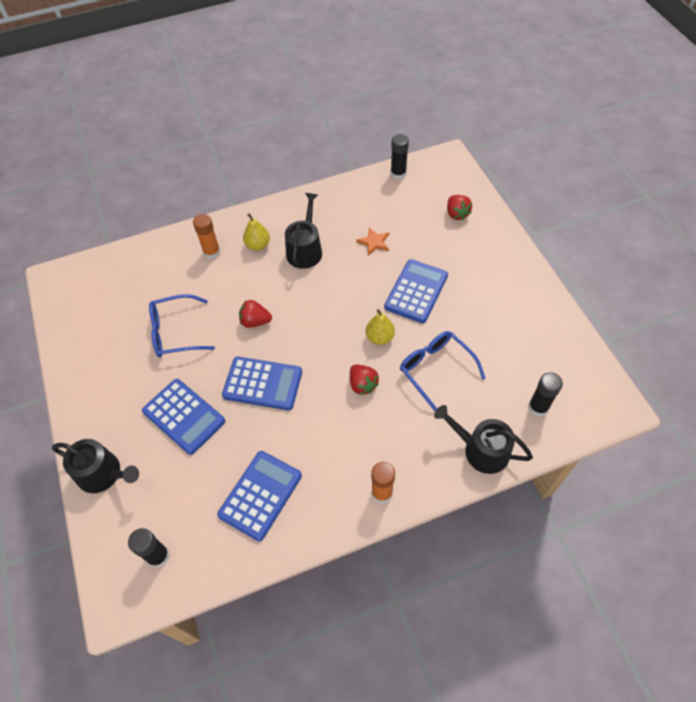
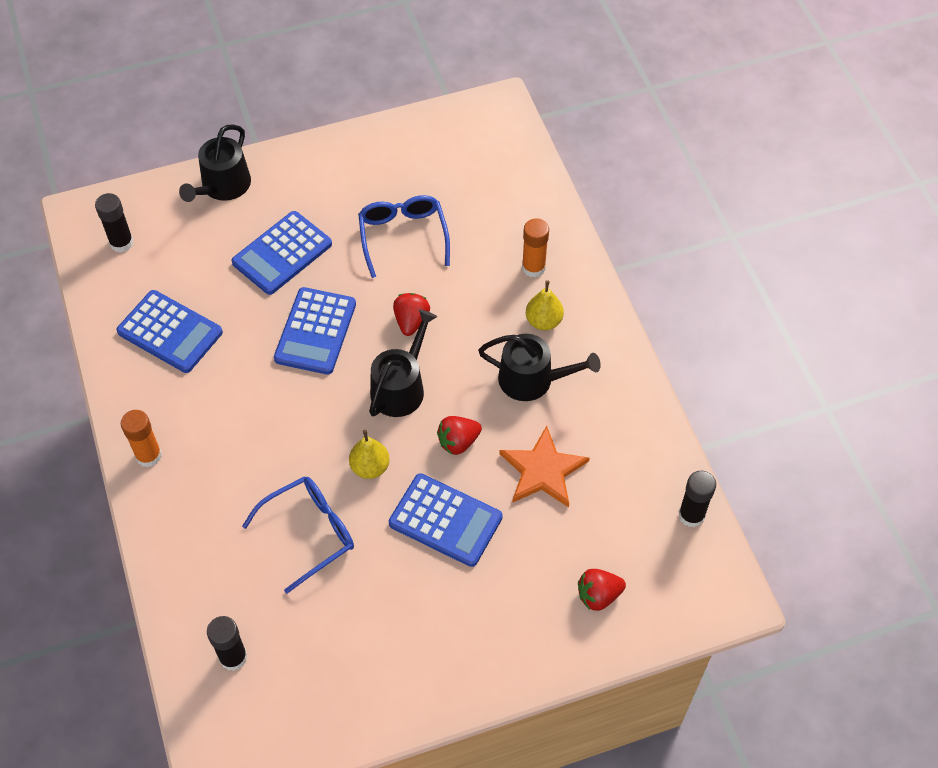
camera: 90 degrees right, 0 degrees up
(362, 384) = (299, 442): red strawberry -> red strawberry (458, 442)
(374, 242) = (543, 470): orange star -> orange star, size x1.70
(481, 450) = (183, 574): black watering can -> black watering can (401, 387)

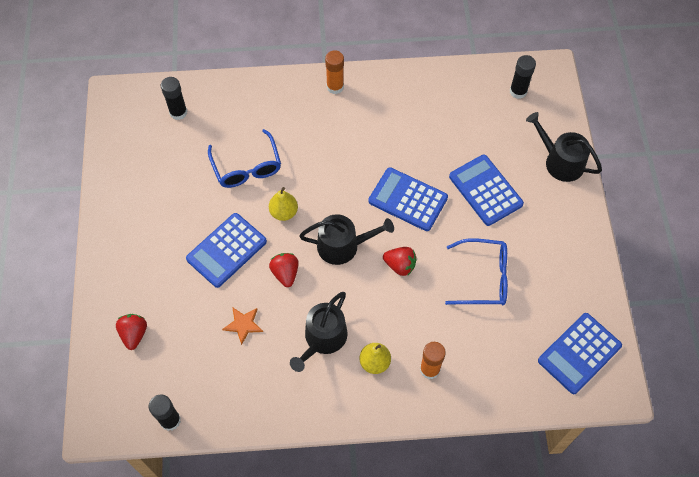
camera: 105 degrees right, 5 degrees up
(170, 332) = (431, 110): blue calculator -> blue calculator (579, 353)
(401, 387) = (343, 246): black watering can -> black watering can turned 45 degrees counterclockwise
(543, 470) = (243, 325): orange star -> orange star, size x0.59

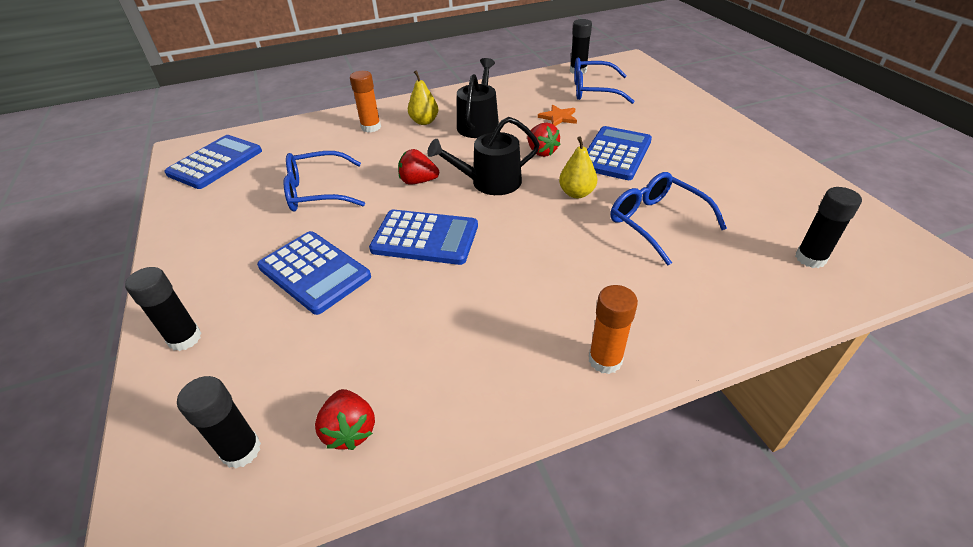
camera: 165 degrees right, 20 degrees down
(134, 334) = (649, 96): red strawberry -> red strawberry (350, 430)
(181, 366) = (593, 90): none -> blue glasses
(560, 161) = (185, 338): black watering can -> black glue stick

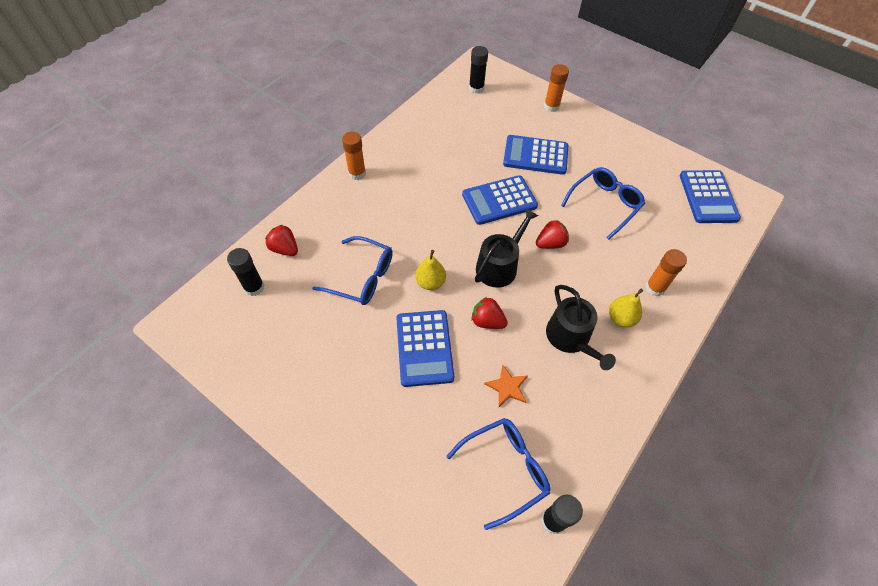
camera: 145 degrees right, 15 degrees up
(185, 338) = (551, 106): black glue stick -> orange glue stick
(350, 430) = (444, 108): red strawberry -> red strawberry (285, 249)

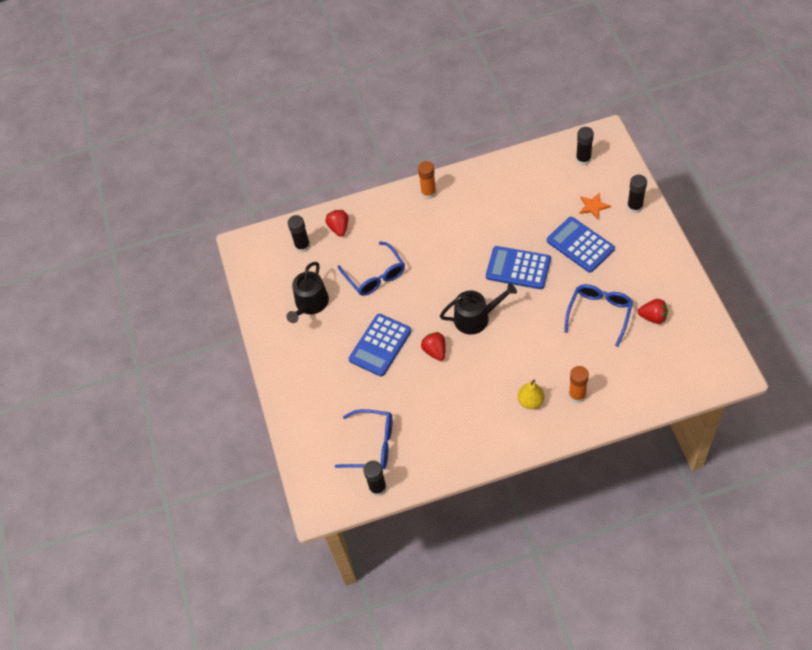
camera: 45 degrees right, 0 degrees up
(430, 282) = (418, 304): yellow pear -> none
(507, 387) = (413, 399): orange star -> orange star (593, 206)
(550, 243) = (528, 321): red strawberry -> red strawberry (653, 317)
(551, 106) = (634, 207): orange glue stick -> black glue stick
(571, 338) = (482, 394): black watering can -> black watering can (310, 304)
(604, 204) = (599, 313): blue glasses -> blue glasses turned 60 degrees counterclockwise
(708, 197) = (694, 352): blue calculator -> none

